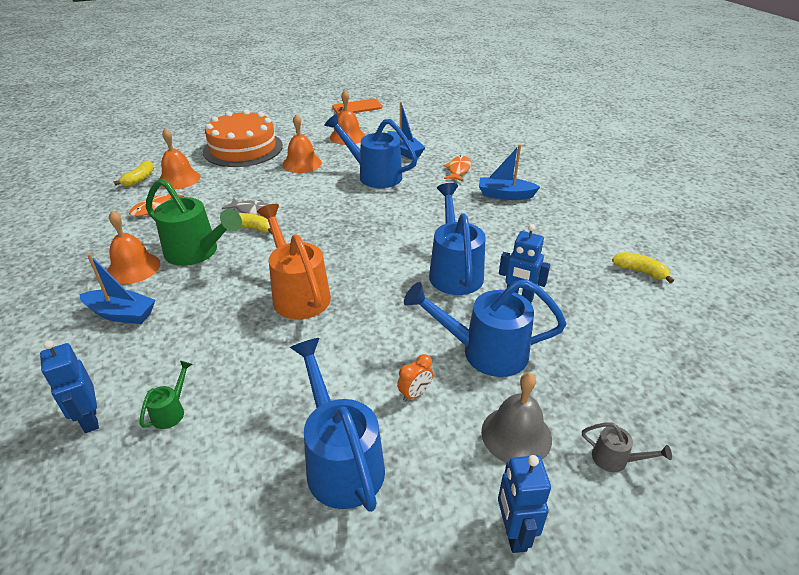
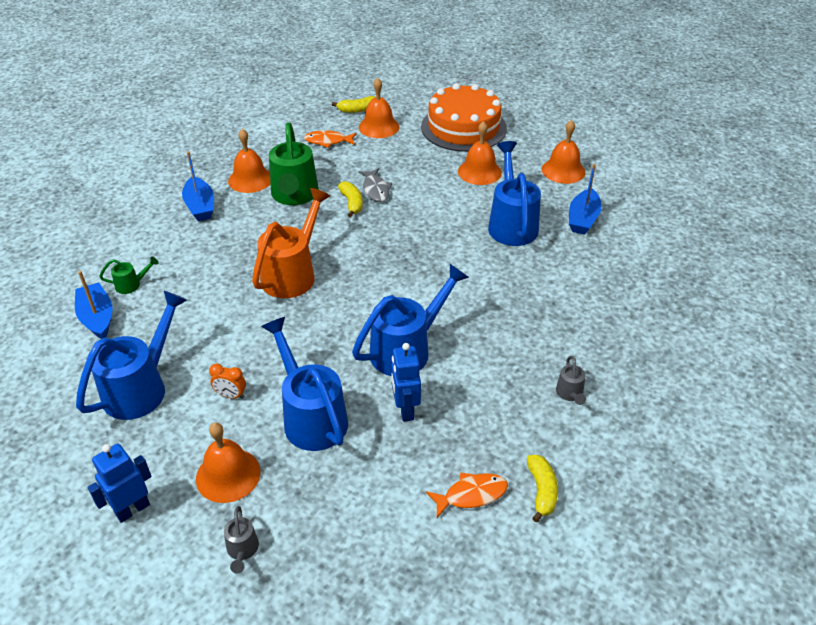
camera: 55 degrees right, 5 degrees up
(89, 419) = (103, 256): blue robot -> none
(357, 107) = (632, 144): orange phone -> none
(458, 170) = (592, 273): orange fish -> orange fish (471, 495)
(505, 195) = (581, 328): blue boat -> blue boat (97, 318)
(516, 435) = (228, 475): grey bell -> orange bell
(561, 224) = (570, 394): none -> grey watering can

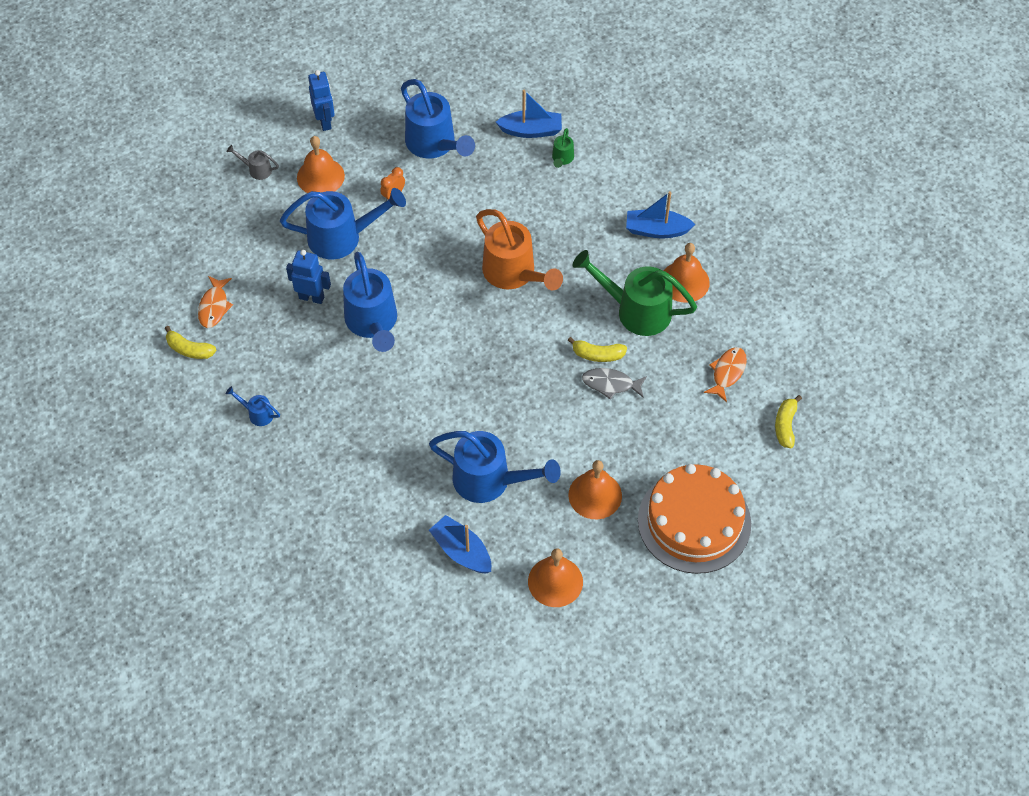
camera: 115 degrees right, 15 degrees up
(379, 127) = (736, 433): orange bell -> none
(570, 394) = (257, 414): grey watering can -> blue watering can

